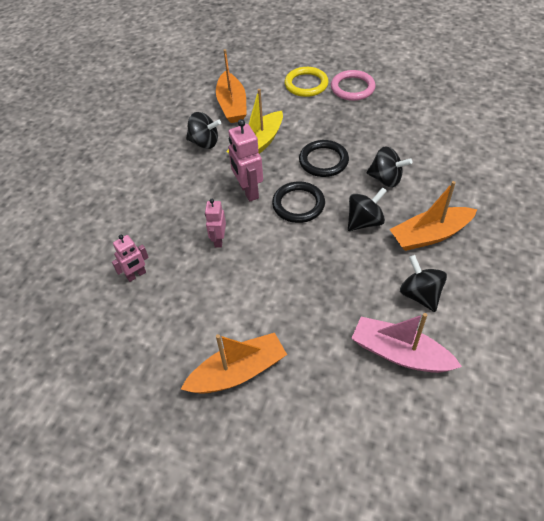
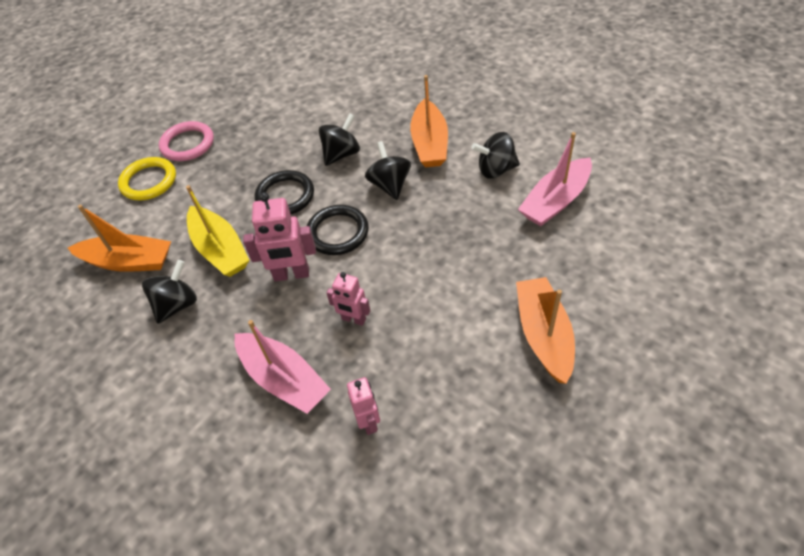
camera: 70 degrees left, 0 degrees up
(160, 218) = (284, 379): none -> pink boat

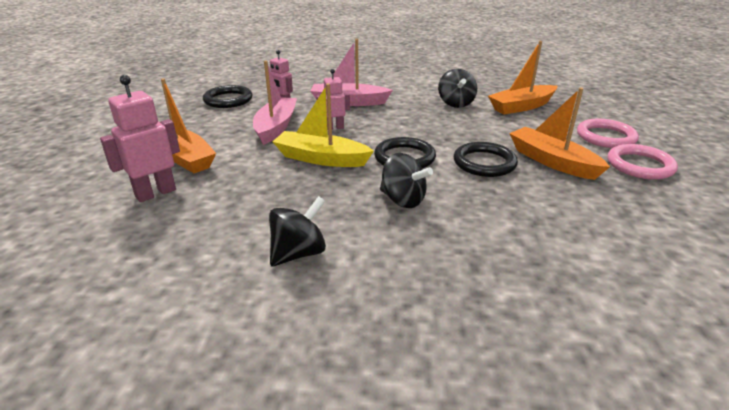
camera: 140 degrees right, 20 degrees down
(149, 181) = (605, 137): yellow ring -> pink ring
(220, 250) = (475, 126): yellow boat -> yellow boat (321, 159)
(291, 274) = (405, 131): pink robot -> pink robot (155, 193)
(341, 154) = (489, 207): black spinning top -> none
(429, 143) = (407, 253): orange boat -> orange boat (552, 161)
(435, 488) = (228, 100): none -> black ring
(555, 201) = (205, 246): pink boat -> pink boat (276, 127)

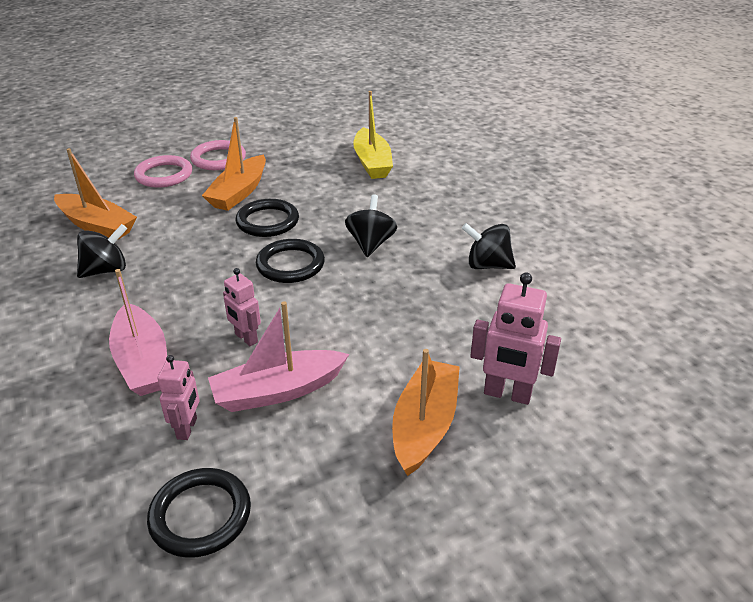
camera: 120 degrees left, 5 degrees up
(321, 159) = (335, 315): yellow boat -> yellow boat (372, 163)

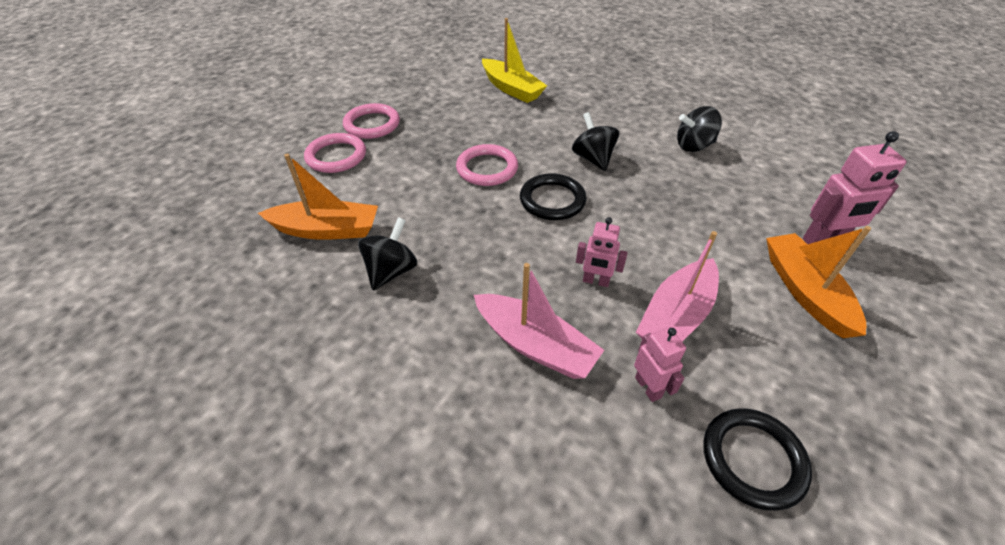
camera: 30 degrees left, 10 degrees up
(239, 192) = (429, 150): orange boat -> none
(267, 221) = (487, 168): black ring -> pink ring

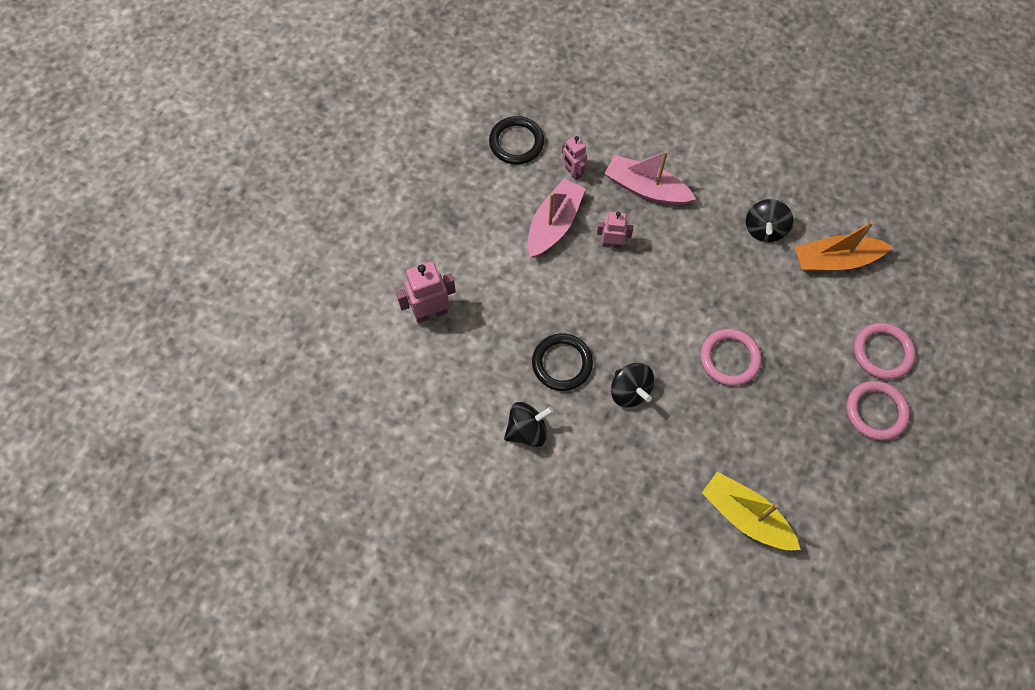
camera: 170 degrees right, 20 degrees up
(552, 200) = (659, 325): black ring -> black ring (562, 363)
(805, 291) = (459, 259): orange boat -> none

